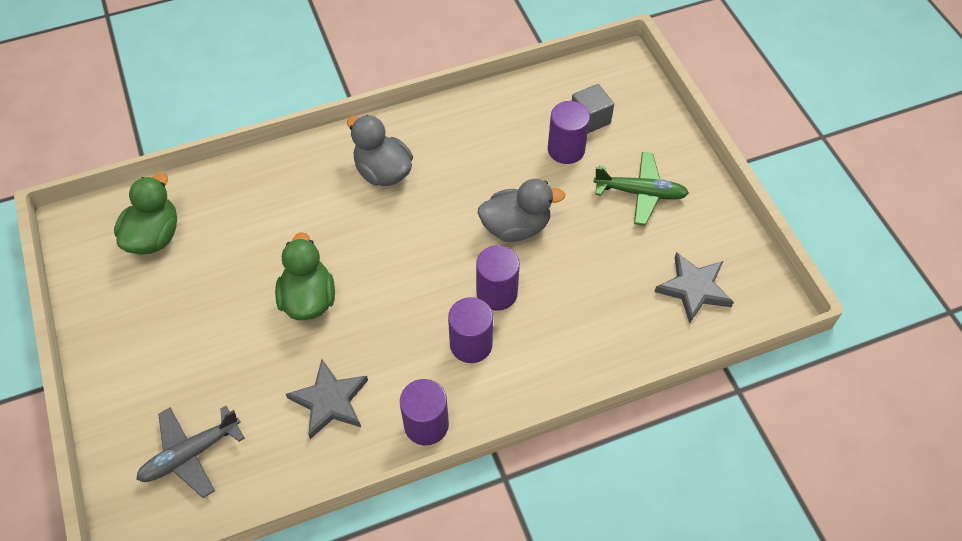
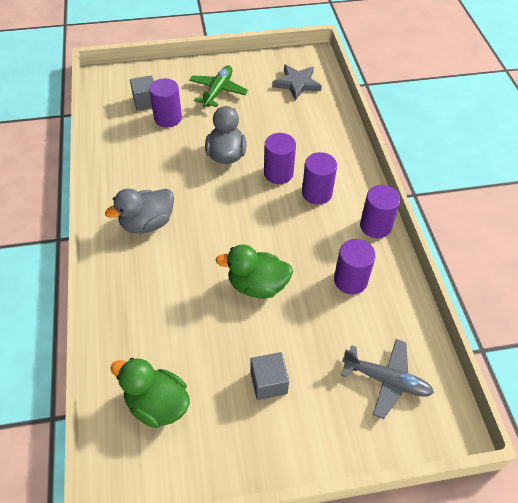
camera: 80 degrees left, 5 degrees down
(182, 331) = (268, 382): none -> grey cube
(190, 454) = (386, 380): grey plane -> grey plane turned 45 degrees counterclockwise
(330, 401) = (350, 280): grey star -> purple cylinder

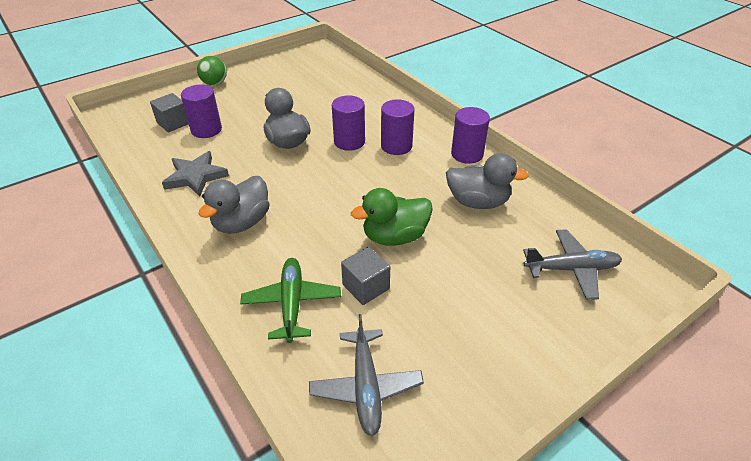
camera: 25 degrees left, 10 degrees down
(157, 404) = (366, 387): green duck -> grey plane
(200, 68) = (214, 83): none -> green ball
(218, 91) = (245, 96): green plane -> green plane (292, 303)
(268, 382) = (467, 316): grey cube -> grey cube (366, 287)
(297, 84) = (318, 72): grey star -> grey star (195, 176)
(350, 280) = (477, 202): purple cylinder -> grey duck

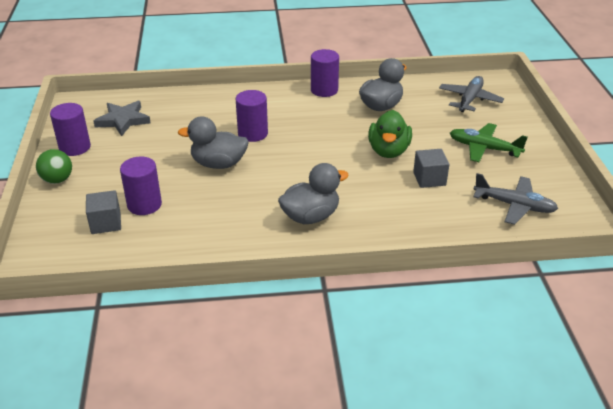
camera: 60 degrees left, 5 degrees down
(195, 176) = (218, 228): grey star -> grey star (123, 120)
(242, 223) = (310, 216): grey duck -> grey duck turned 90 degrees counterclockwise
(292, 303) = (422, 215): green plane -> green plane (483, 148)
(396, 146) = (282, 115): purple cylinder -> purple cylinder (75, 147)

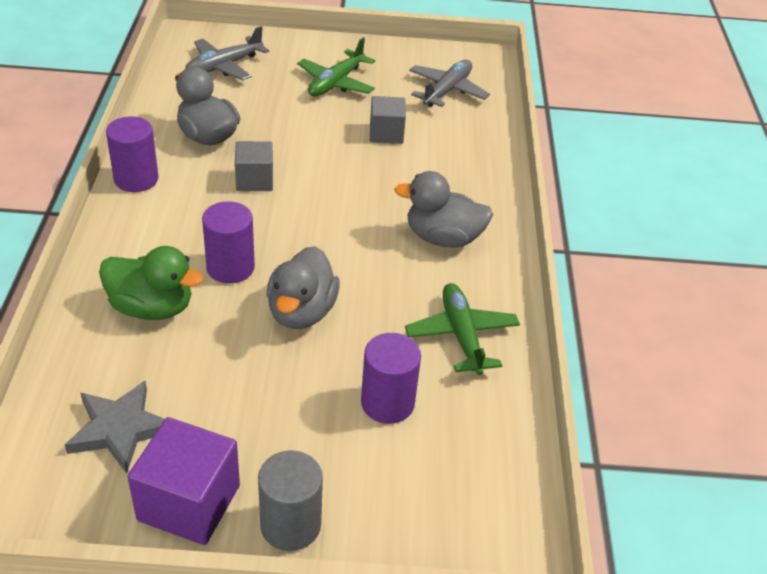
camera: 85 degrees left, 5 degrees up
(57, 180) = (290, 525): green ball -> grey cylinder
(75, 147) = (189, 503): purple cylinder -> purple cube
(106, 223) = (426, 451): grey cube -> grey cube (254, 180)
(208, 231) = (461, 335): none -> green plane
(310, 216) = (443, 238): grey duck -> grey duck turned 60 degrees counterclockwise
(388, 151) = (318, 151): green duck -> green duck (152, 308)
(469, 99) = (224, 66): grey plane -> grey plane turned 75 degrees counterclockwise

